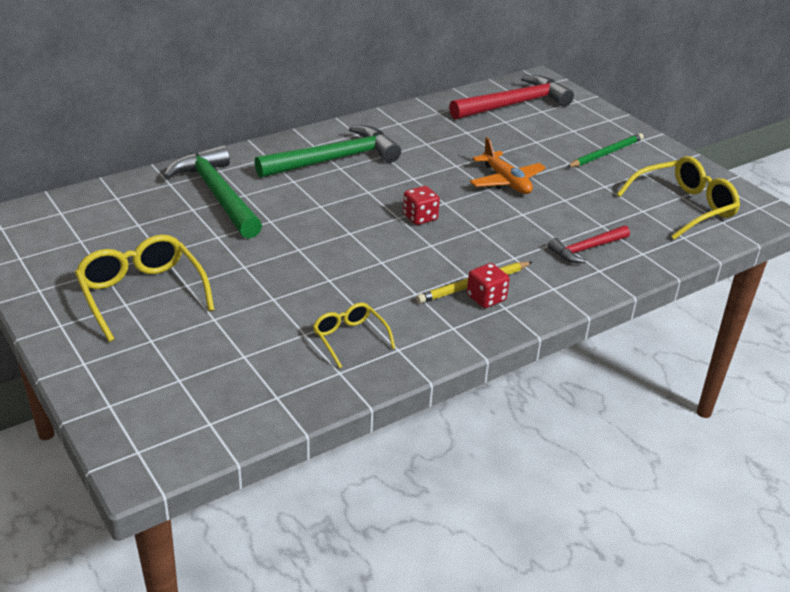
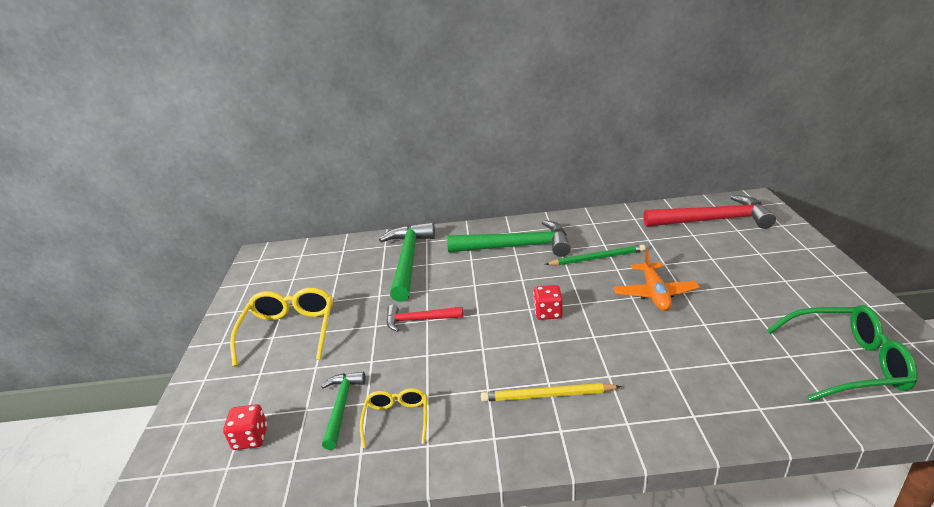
camera: 35 degrees right, 5 degrees down
(281, 344) = (341, 407): none -> green hammer
(486, 298) = (549, 414): red dice -> red dice (250, 438)
(587, 249) = (694, 386): red hammer -> red hammer (419, 320)
(606, 153) = (782, 283): green pencil -> green pencil (597, 258)
(683, 207) = (846, 363): yellow glasses -> green glasses

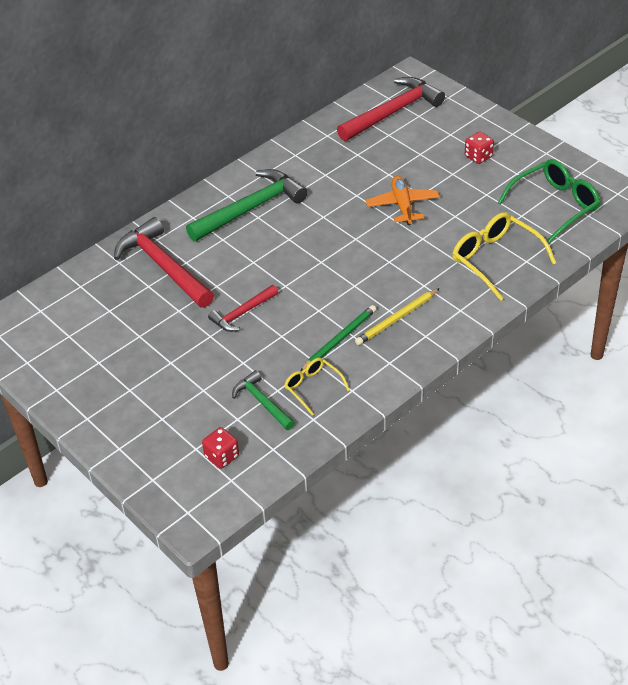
camera: 40 degrees left, 15 degrees up
(289, 331) = (139, 378): yellow glasses -> yellow glasses (496, 260)
(408, 260) = (163, 266): green hammer -> red hammer
(548, 313) = (339, 258): red dice -> red dice (478, 156)
(597, 258) = (331, 191): green pencil -> green pencil (339, 340)
(654, 293) = (402, 205): orange plane -> orange plane turned 150 degrees counterclockwise

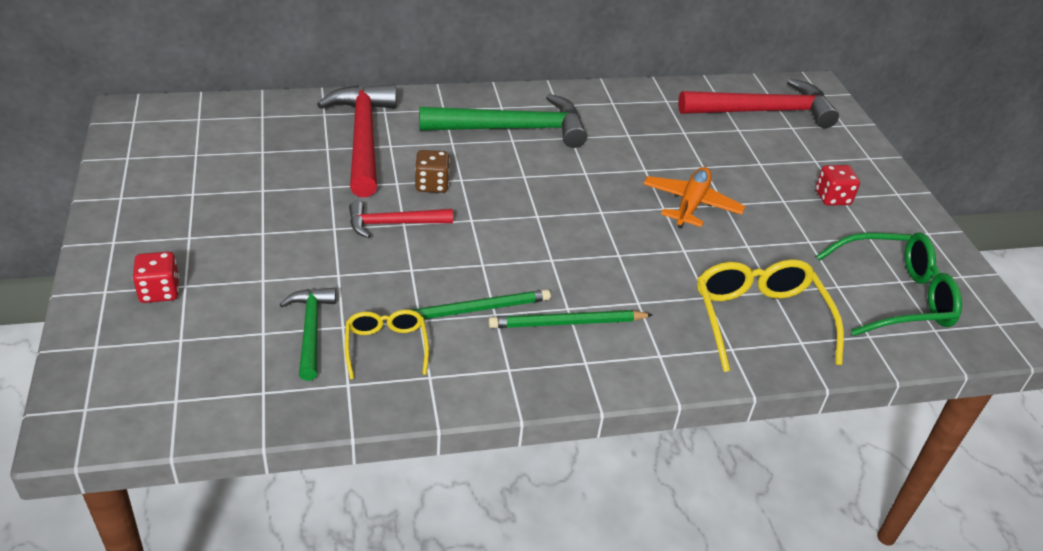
camera: 25 degrees right, 5 degrees down
(222, 456) = (197, 366): red dice -> red dice (159, 291)
(239, 275) = (432, 184): none -> brown dice
(397, 319) = (567, 323): yellow pencil -> green pencil

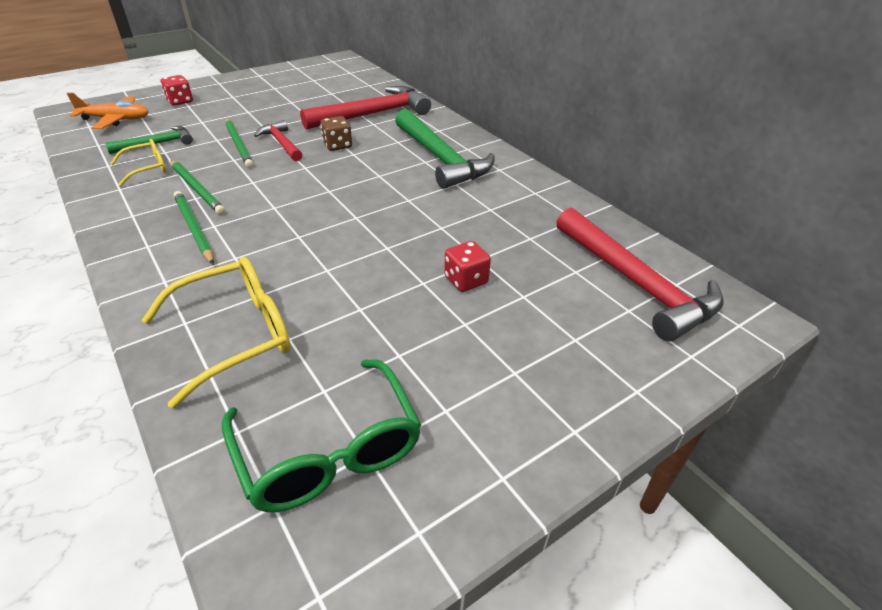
camera: 70 degrees right, 0 degrees up
(371, 258) = (239, 145): none -> green pencil
(691, 204) = (405, 262): orange plane -> orange plane (116, 120)
(832, 198) = (505, 364): red dice -> red dice (466, 280)

